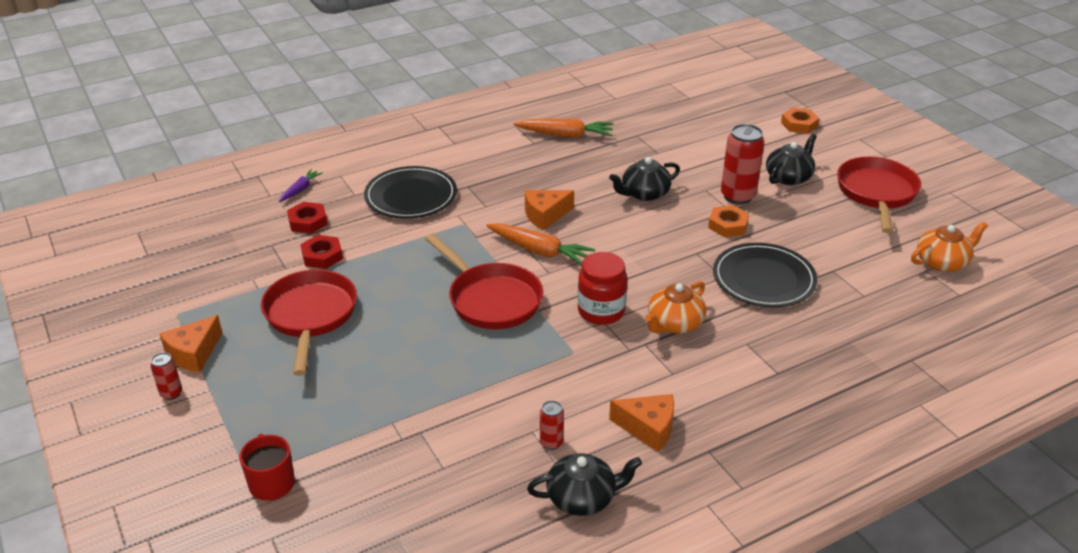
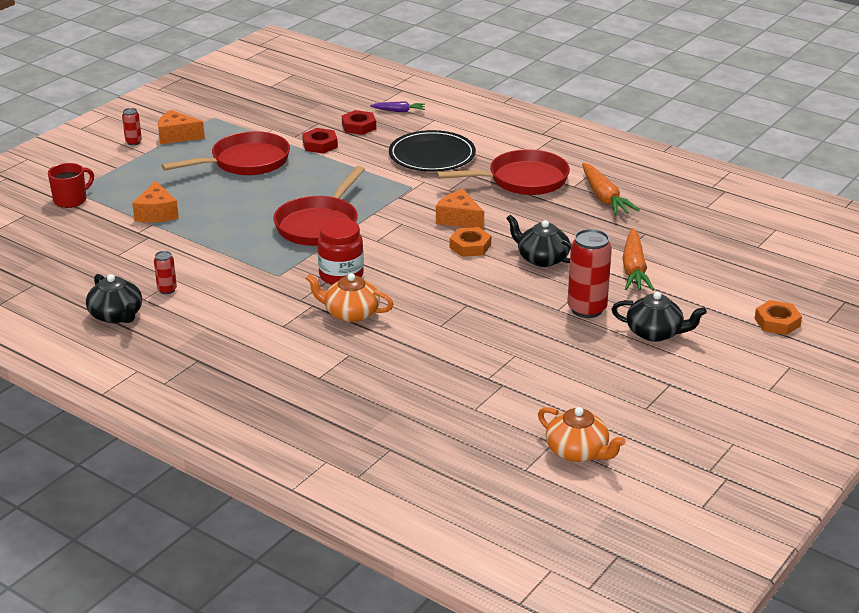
camera: 65 degrees right, 5 degrees down
(539, 251) = (403, 229): orange carrot -> orange carrot (634, 269)
(648, 428) = (208, 327): orange cheese -> orange cheese (156, 213)
(728, 225) = (529, 312): orange nut -> orange nut (470, 246)
(763, 279) = (455, 347): black plate -> none
(876, 193) = (677, 393): red pan -> red pan (522, 180)

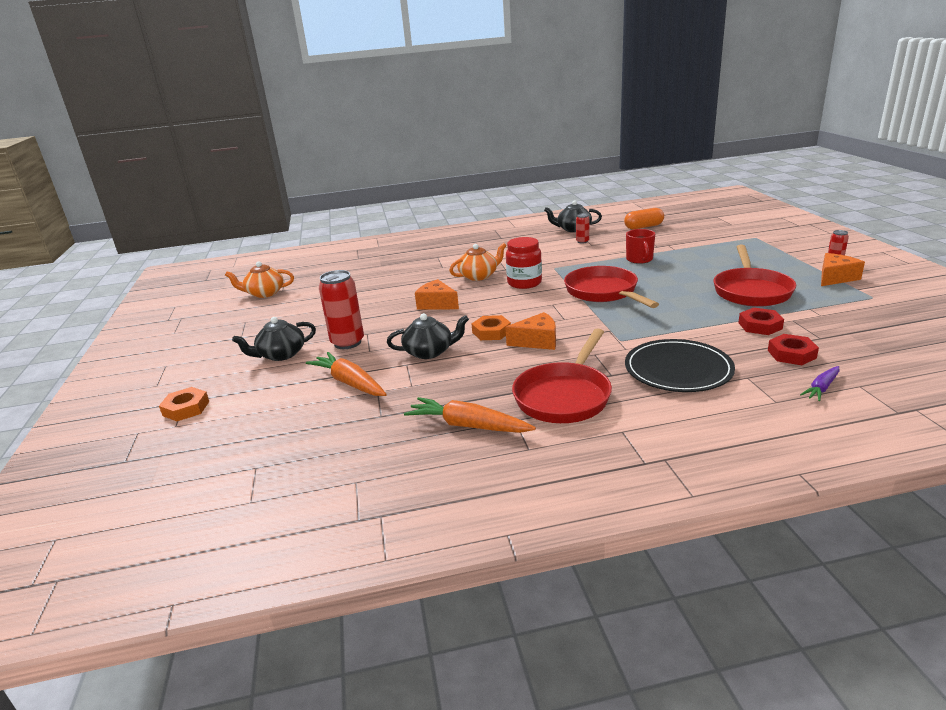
camera: 135 degrees right, 5 degrees down
(71, 200) = (740, 235): red mug -> red mug (639, 259)
(72, 267) = (643, 227): none -> orange capsule
(156, 213) = (689, 252): orange cheese -> orange cheese (437, 304)

